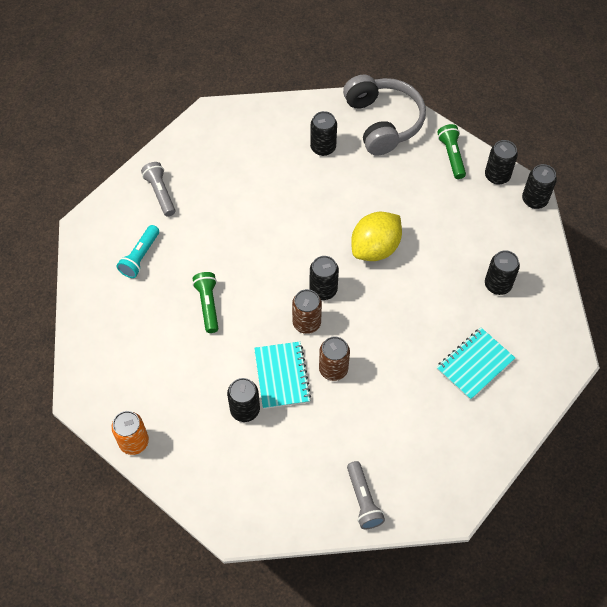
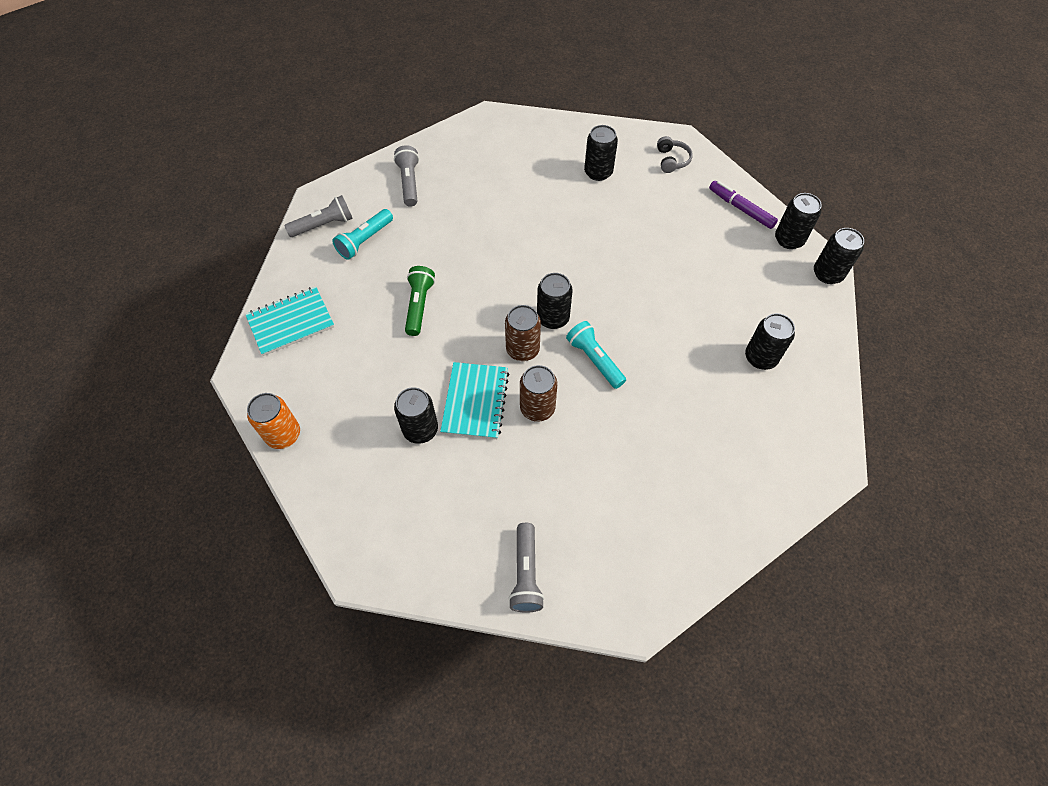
camera: 15 degrees right, 0 degrees up
(98, 250) = (324, 225): none -> grey flashlight
(367, 318) = (594, 360): none -> turquoise flashlight
(375, 248) = (626, 286): yellow lemon -> none
(382, 122) = (671, 160): grey headphones -> grey headphones, size x0.41
(451, 156) = (741, 208): green flashlight -> purple marker
(474, 364) = (709, 443): turquoise notebook -> turquoise notebook (291, 322)

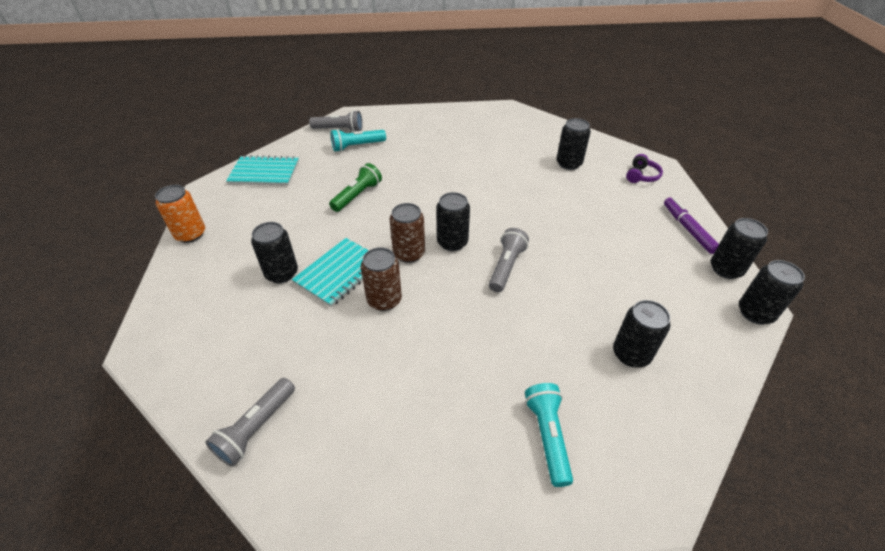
camera: 30 degrees right, 15 degrees down
(409, 182) = (418, 126): grey flashlight -> grey flashlight (506, 267)
(594, 360) = (463, 286): turquoise flashlight -> turquoise flashlight (547, 436)
(671, 160) = (641, 176): grey headphones -> purple headphones

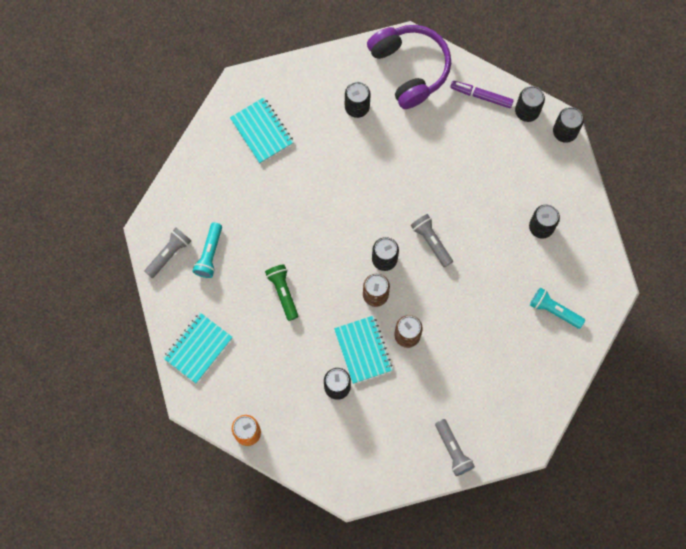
camera: 55 degrees left, 30 degrees up
(486, 130) = (262, 131): none -> turquoise notebook
(641, 176) = (409, 68): purple headphones -> purple headphones, size x2.45

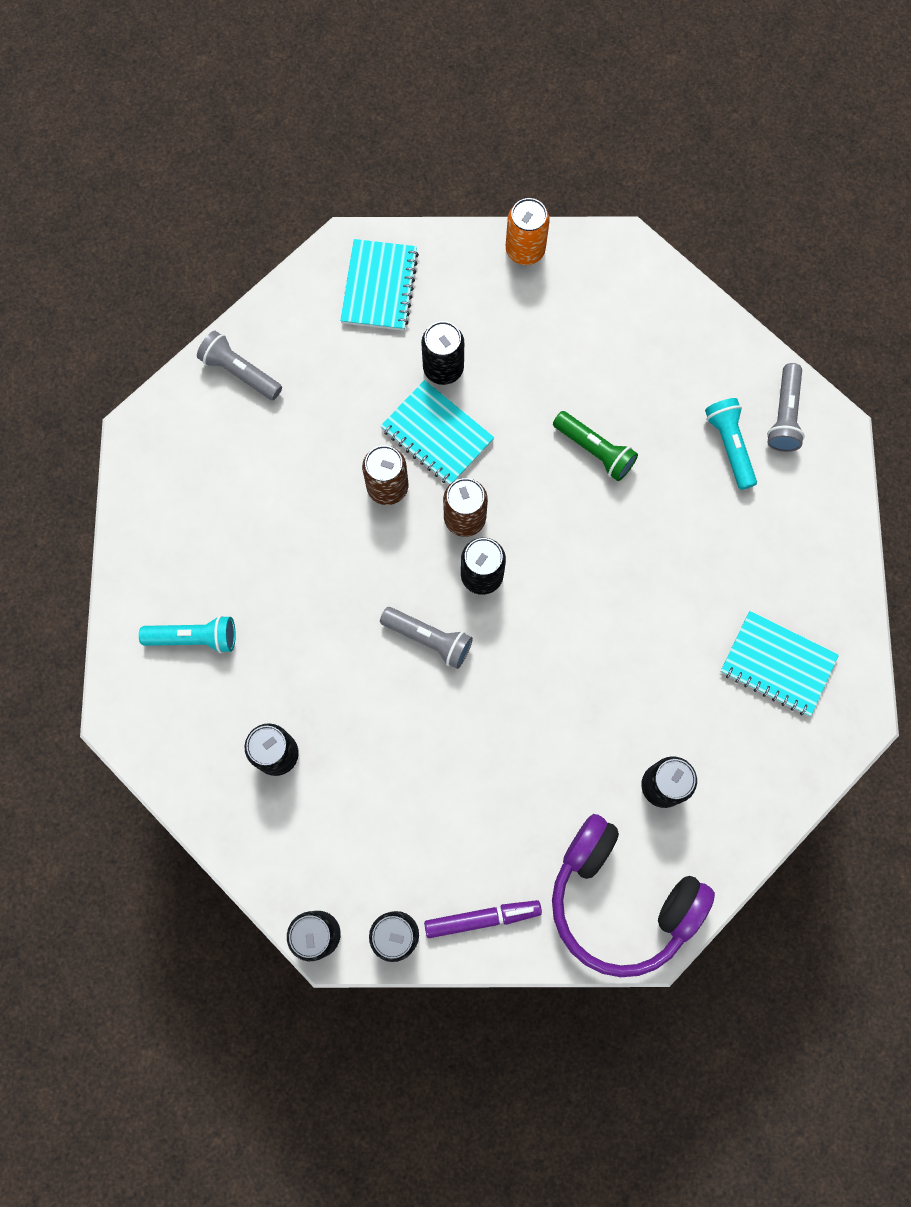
camera: 150 degrees right, 0 degrees up
(198, 348) = (659, 317): turquoise notebook -> turquoise notebook (379, 287)

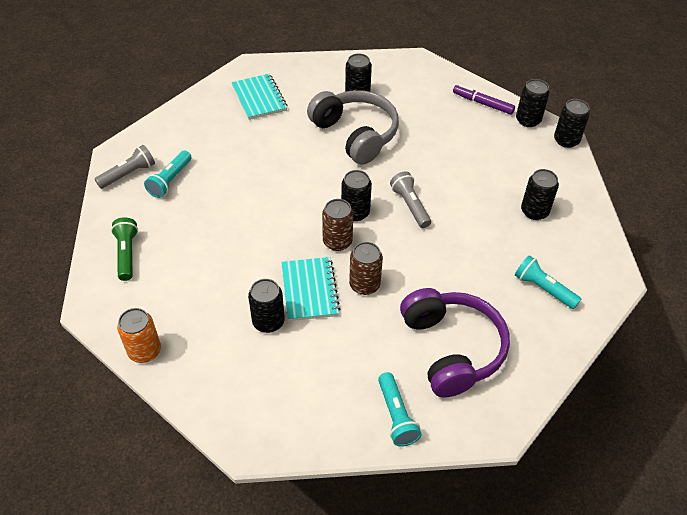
camera: 140 degrees left, 25 degrees down
(240, 372) = (396, 416): grey flashlight -> turquoise flashlight
(379, 287) = (254, 400): turquoise notebook -> none
(594, 451) = (236, 223): green flashlight -> green flashlight (127, 254)
(595, 704) = (355, 134): none -> grey headphones
(621, 899) = (415, 76): purple headphones -> purple headphones (451, 349)

